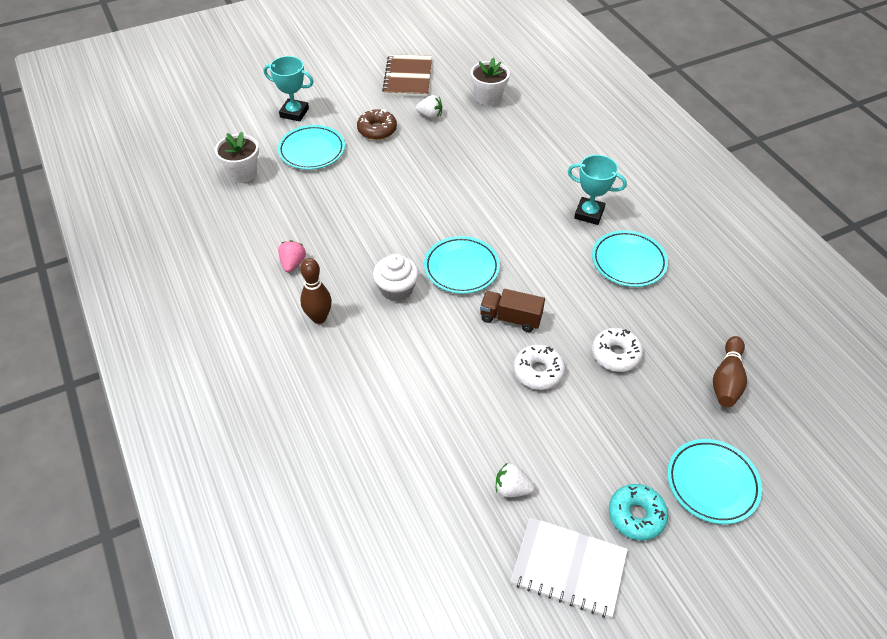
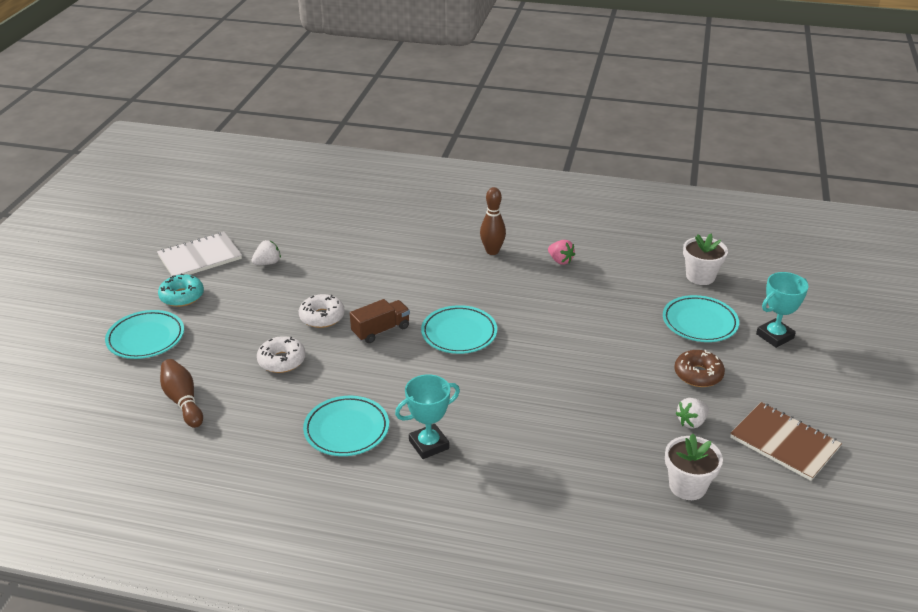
camera: 130 degrees right, 15 degrees down
(396, 289) = (477, 293): white cupcake -> none

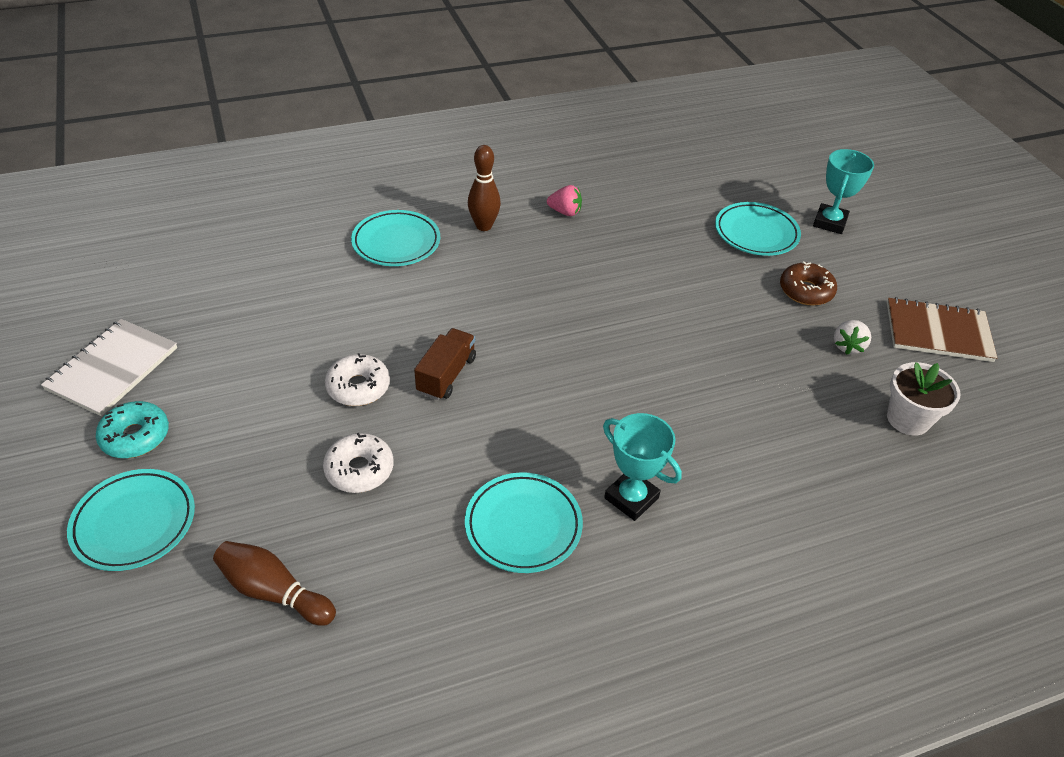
camera: 35 degrees left, 10 degrees up
(267, 263) = (219, 341): white strawberry -> none
(429, 445) = (631, 498): turquoise trophy -> turquoise trophy turned 75 degrees counterclockwise
(459, 333) = (538, 342): turquoise plate -> turquoise plate (396, 242)
(700, 276) = (711, 182): white flower pot -> none

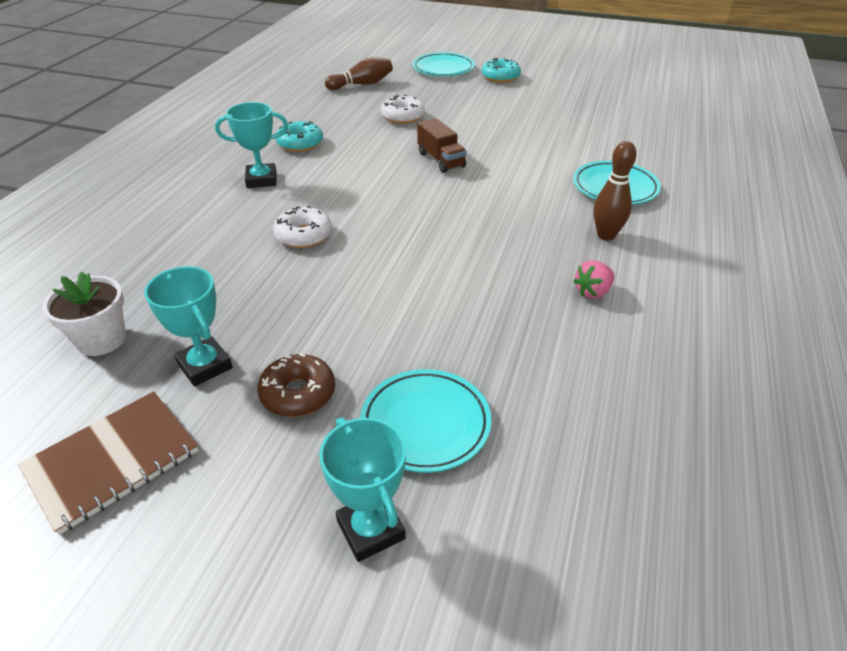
camera: 130 degrees right, 5 degrees down
(112, 369) = (562, 80): white notebook -> none
(358, 387) = (466, 132): white donut -> white donut (304, 235)
(523, 526) = (300, 143): turquoise plate -> turquoise donut
(847, 346) = (205, 366): white strawberry -> turquoise trophy

